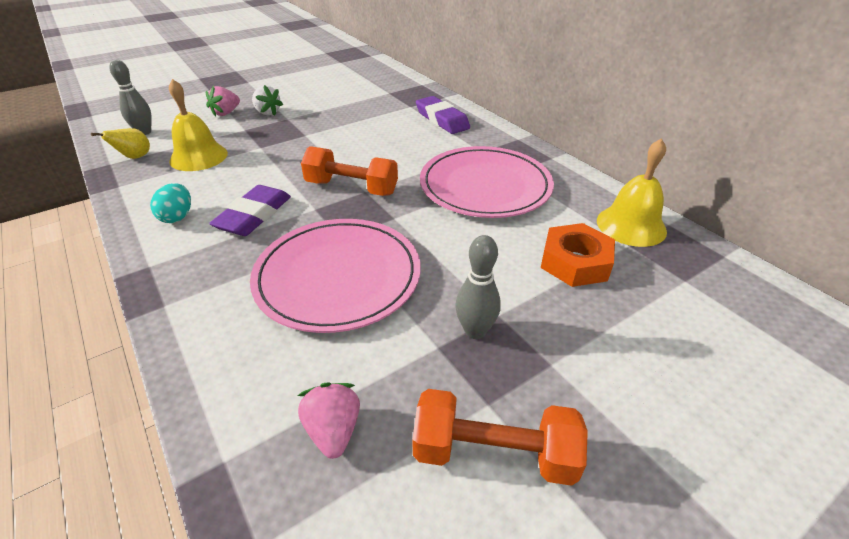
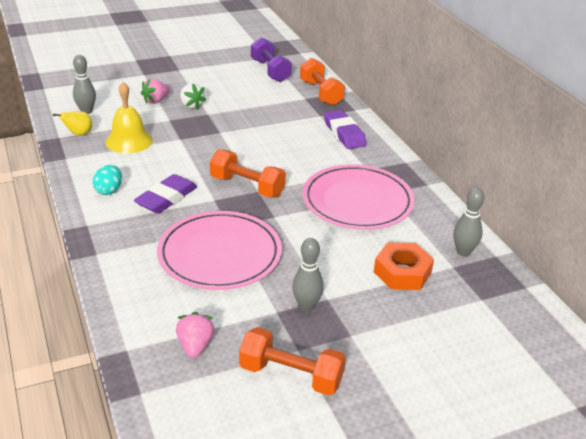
camera: 10 degrees right, 5 degrees down
(345, 73) = (270, 71): none -> purple dumbbell
(404, 86) = (321, 93): none -> orange dumbbell
(631, 225) = (463, 252): yellow bell -> grey bowling pin

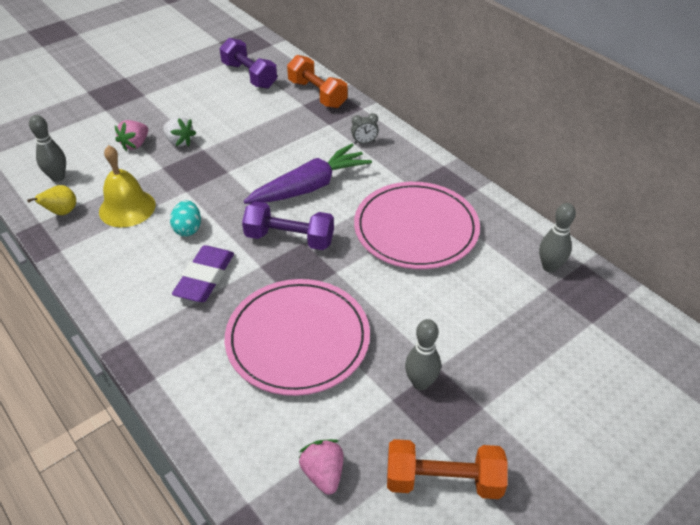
camera: 15 degrees left, 10 degrees up
(109, 190) = (132, 284): turquoise egg -> turquoise egg (188, 229)
(247, 186) = (289, 239): orange dumbbell -> purple dumbbell
(282, 155) = (310, 187): none -> purple carrot
(344, 133) = (364, 142): purple eraser -> grey clock
(402, 272) = (500, 310): orange nut -> none

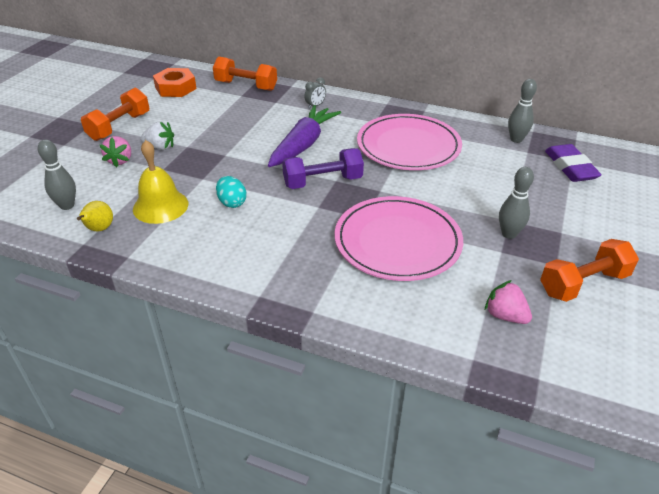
camera: 30 degrees left, 5 degrees down
(165, 106) = (119, 127): none -> orange dumbbell
(205, 278) = (282, 230): purple eraser -> purple eraser (570, 167)
(249, 75) = (175, 88): purple dumbbell -> orange nut

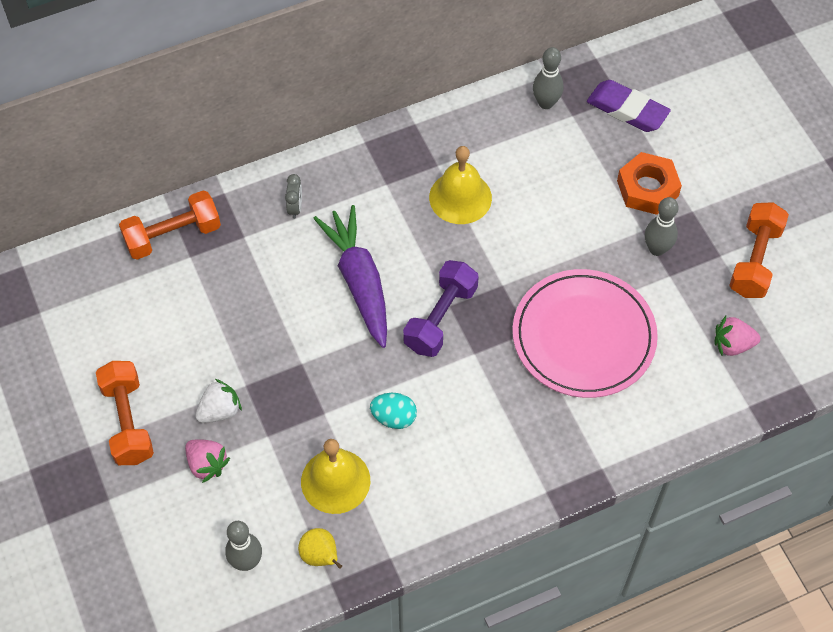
camera: 45 degrees left, 20 degrees up
(175, 88) = (94, 307): orange nut -> orange nut (647, 188)
(408, 146) = (460, 197): pink plate -> yellow bell

